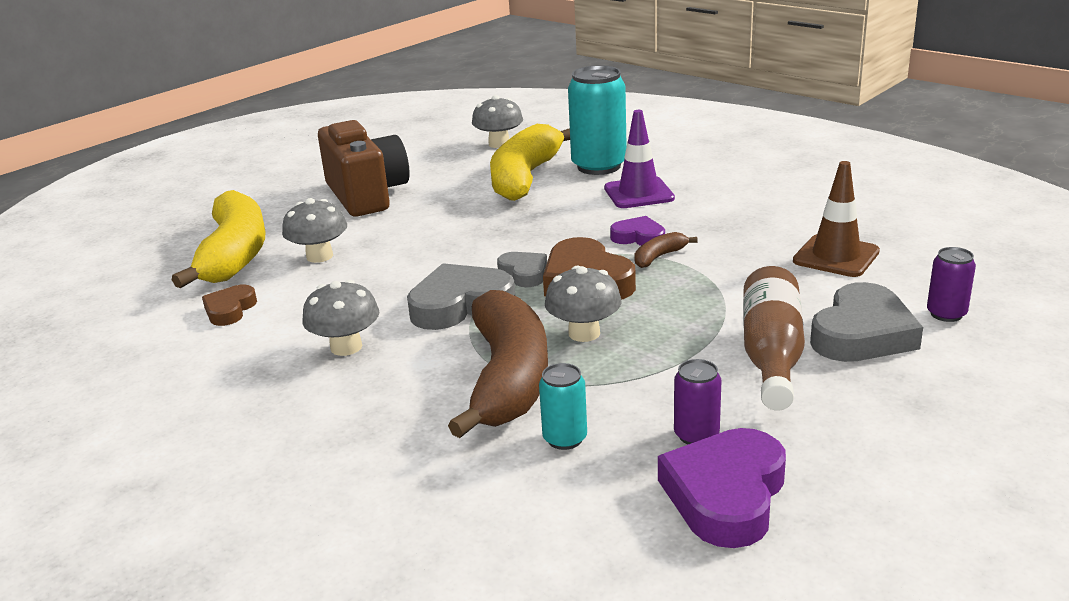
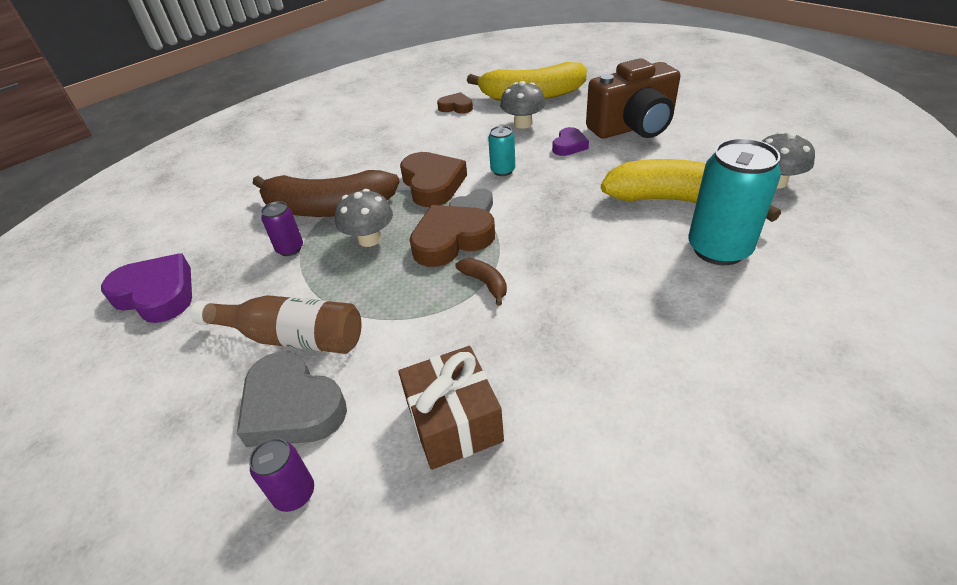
camera: 95 degrees right, 15 degrees up
(346, 347) = (395, 149): grey mushroom -> none
(460, 305) = (432, 184): grey heart -> brown heart
(565, 439) = (252, 232): turquoise can -> turquoise can (503, 170)
(638, 193) = (640, 276): purple traffic cone -> none
(638, 237) = (530, 272): purple heart -> purple heart (569, 145)
(696, 435) = (219, 286): purple can -> purple can (290, 249)
(836, 256) = (454, 422): brown traffic cone -> brown gift

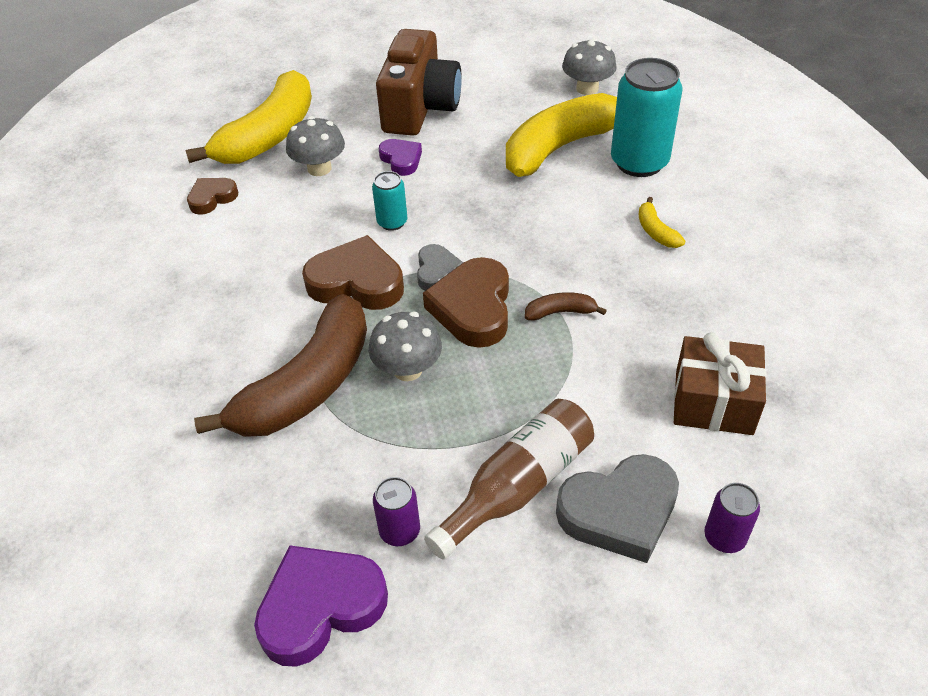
camera: 60 degrees left, 5 degrees up
(290, 249) = (355, 445): purple can -> purple can (399, 531)
(639, 296) = (656, 231): none -> yellow banana

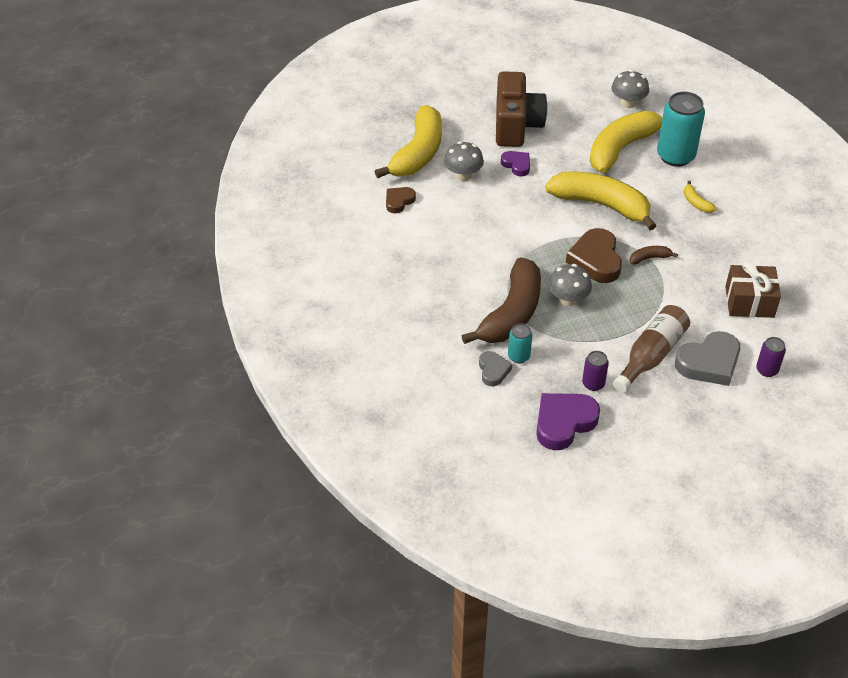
camera: 10 degrees left, 0 degrees up
(356, 282) = (518, 250): brown heart -> none
(392, 222) = (526, 209): turquoise can -> turquoise can (518, 356)
(437, 271) = (566, 239): grey heart -> grey heart (493, 371)
(507, 224) = (601, 205): none -> yellow banana

